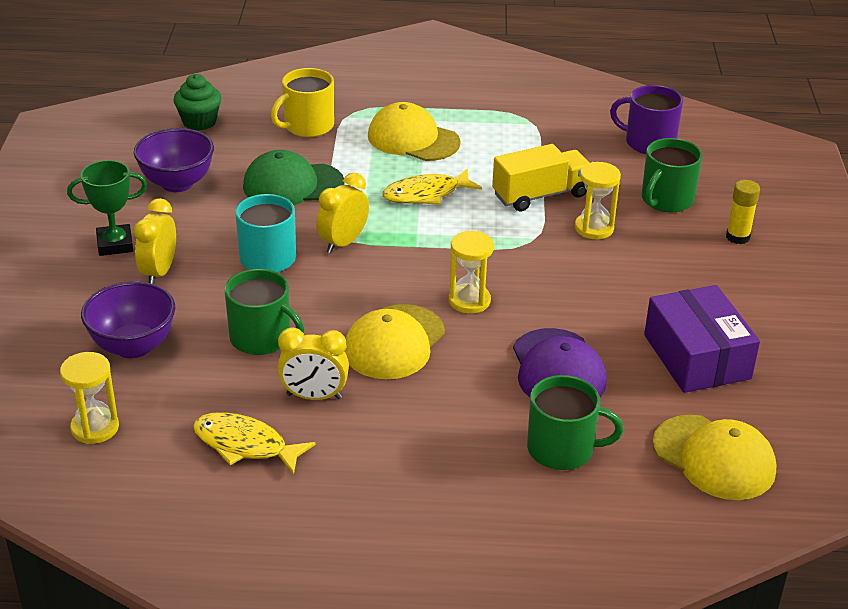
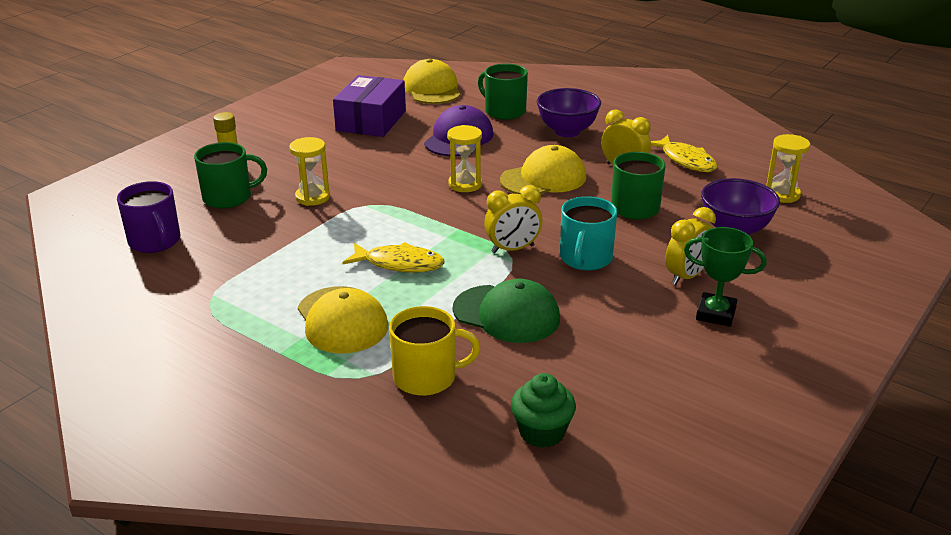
camera: 145 degrees left, 5 degrees down
(177, 183) = (619, 357): purple bowl -> purple bowl (567, 131)
(540, 195) = (311, 232): yellow truck -> none

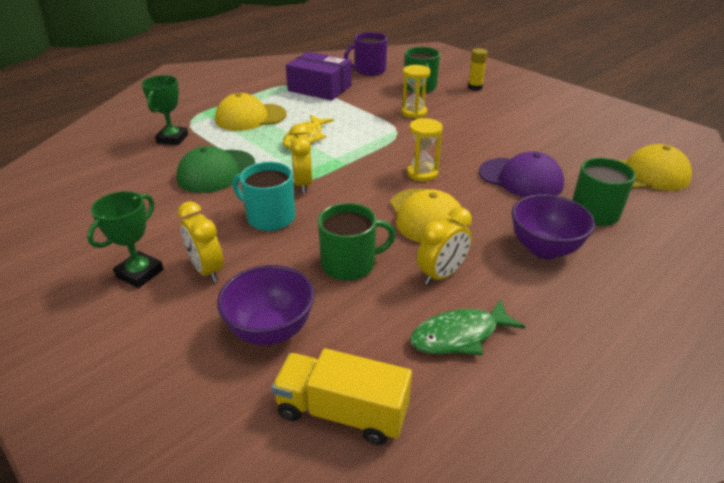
camera: 100 degrees right, 5 degrees up
(371, 121) = (556, 139): purple box -> purple box (320, 88)
(427, 377) = (172, 139): yellow mug -> green trophy
(542, 432) = (87, 169): green cupcake -> none
(686, 160) = (459, 335): yellow fish -> green fish
(782, 194) = (342, 412): yellow hourglass -> yellow truck

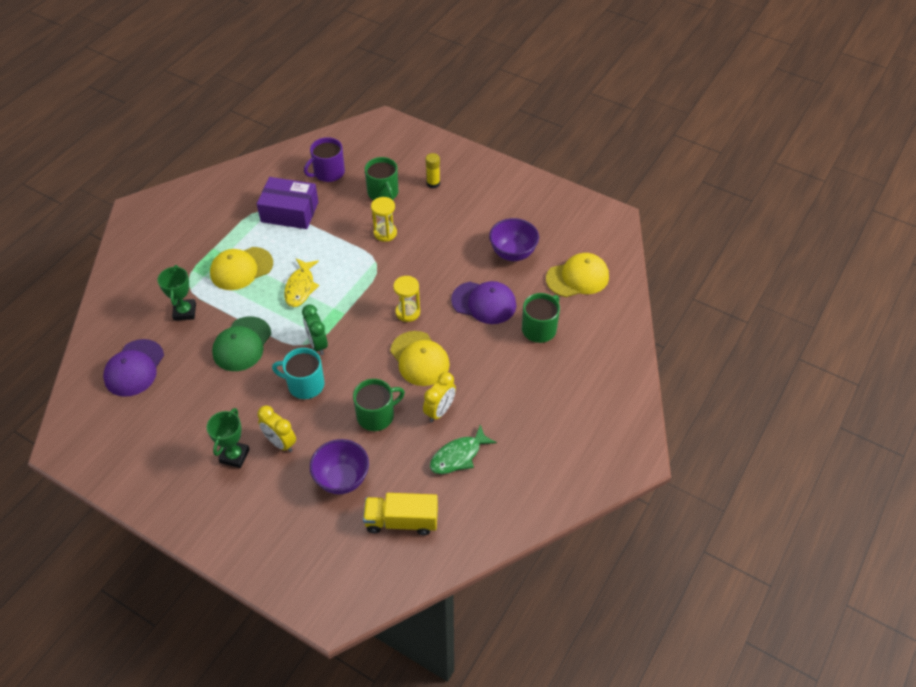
camera: 15 degrees left, 15 degrees up
(87, 172) = (134, 368): none -> purple cap
(303, 184) = (317, 344): yellow clock -> green clock
(544, 249) = (505, 373): purple bowl -> purple bowl (513, 253)

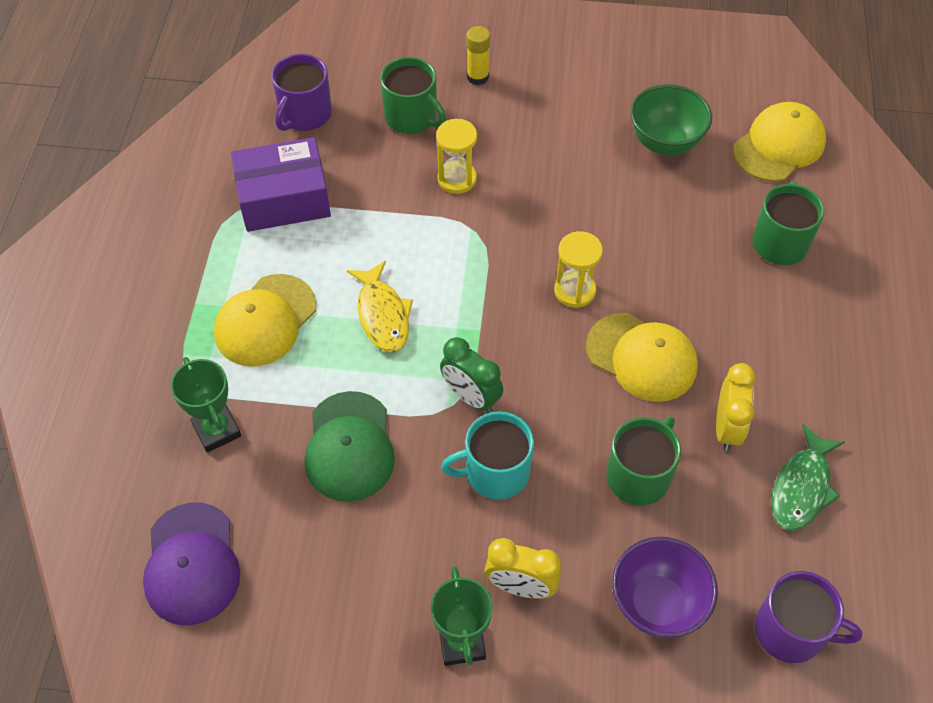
camera: 25 degrees left, 5 degrees up
(401, 521) = (791, 631): yellow truck -> purple mug
(484, 303) = (675, 233): purple cap -> none
(513, 253) = (665, 142): purple bowl -> green bowl

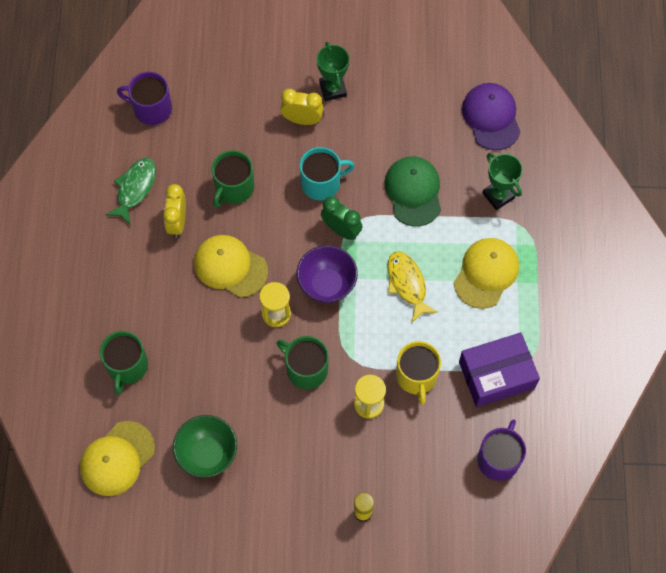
camera: 175 degrees right, 10 degrees up
(390, 204) = (416, 377): none -> yellow mug
(412, 117) = (411, 463): green mug -> green mug (306, 369)
(657, 604) = (225, 117): purple bowl -> purple bowl (327, 285)

